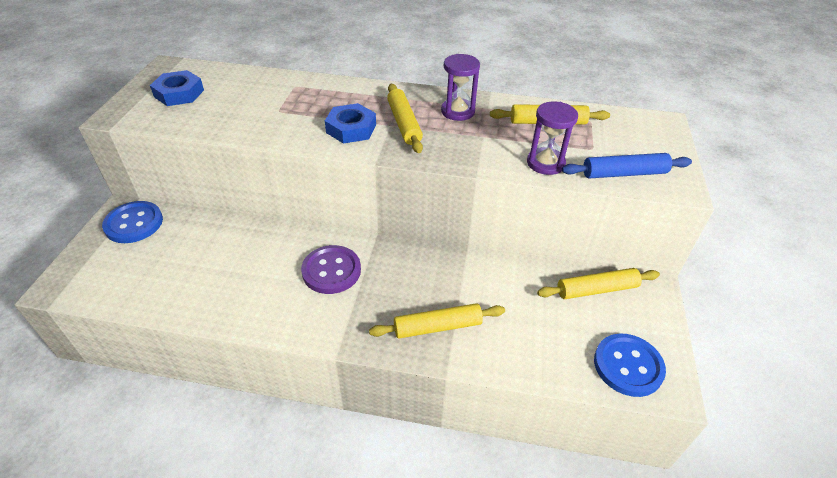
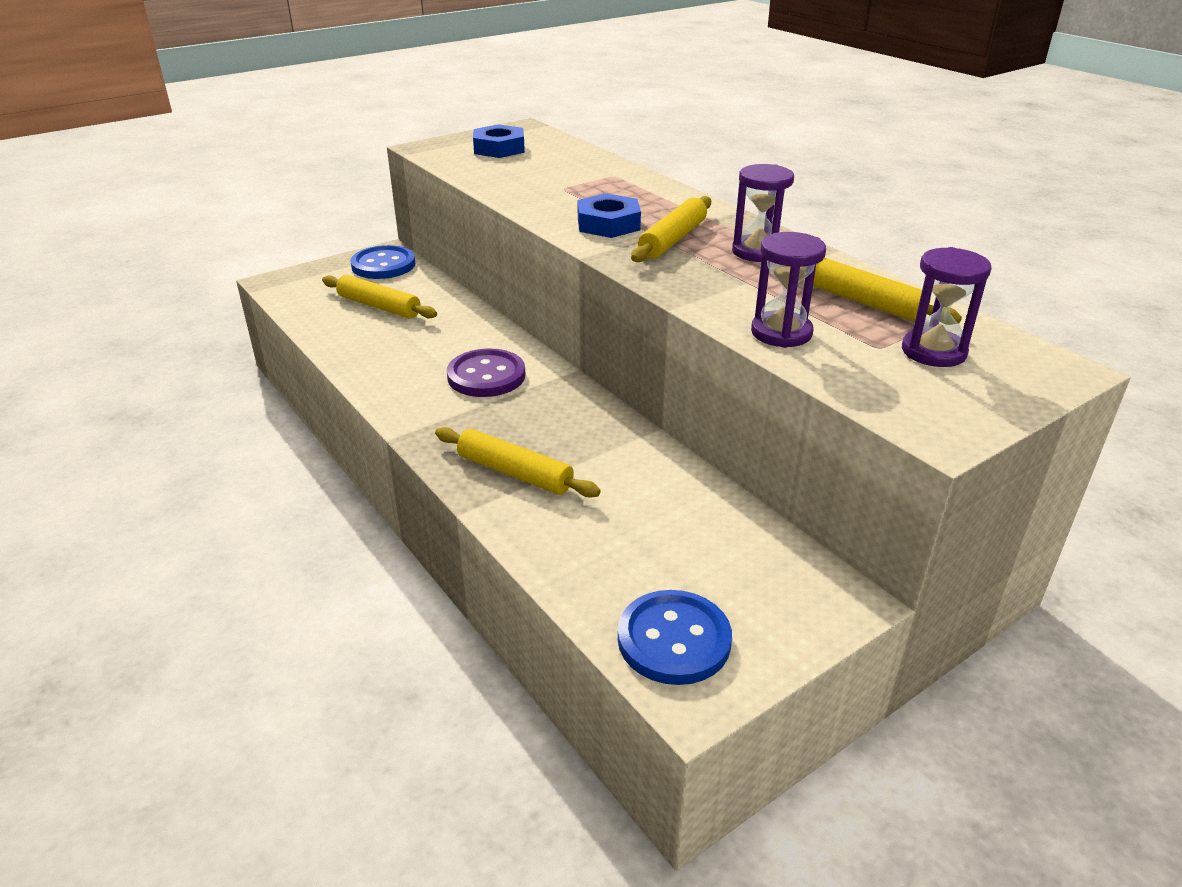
camera: 45 degrees right, 10 degrees down
(596, 289) = (758, 552): yellow rolling pin -> yellow rolling pin (379, 306)
(614, 139) = (933, 352): none -> purple hourglass
(624, 173) = (877, 385): blue rolling pin -> none

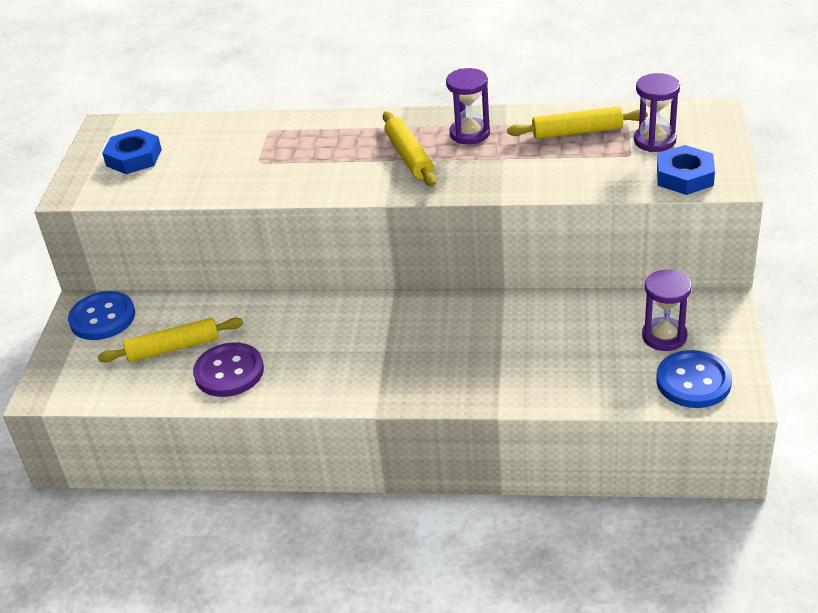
camera: 45 degrees left, 5 degrees up
(486, 376) = (350, 335): purple button -> purple button (229, 372)
(515, 473) = (481, 373): yellow rolling pin -> none
(608, 224) = (349, 170): blue nut -> blue nut (684, 176)
(781, 333) = (577, 178): purple hourglass -> purple hourglass (664, 336)

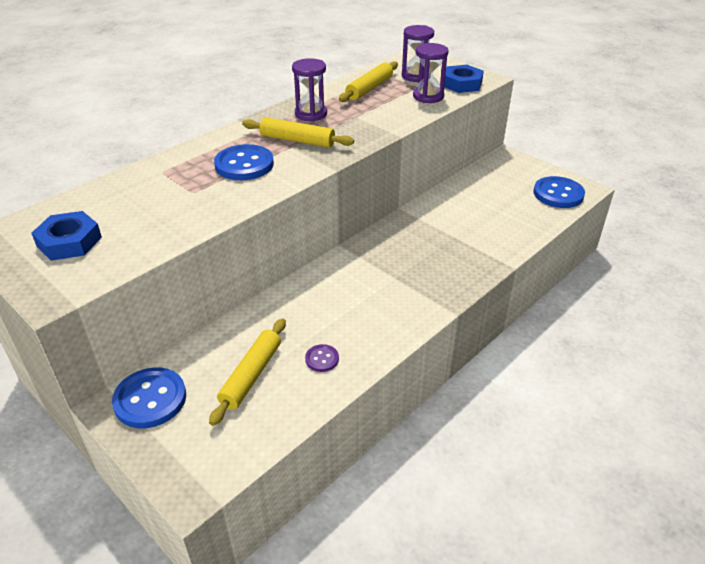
camera: 55 degrees left, 0 degrees up
(229, 372) = (322, 359): purple button -> purple button, size x0.51
(330, 157) = (244, 165): none -> blue button
(664, 336) = (511, 183): purple hourglass -> purple hourglass (428, 96)

